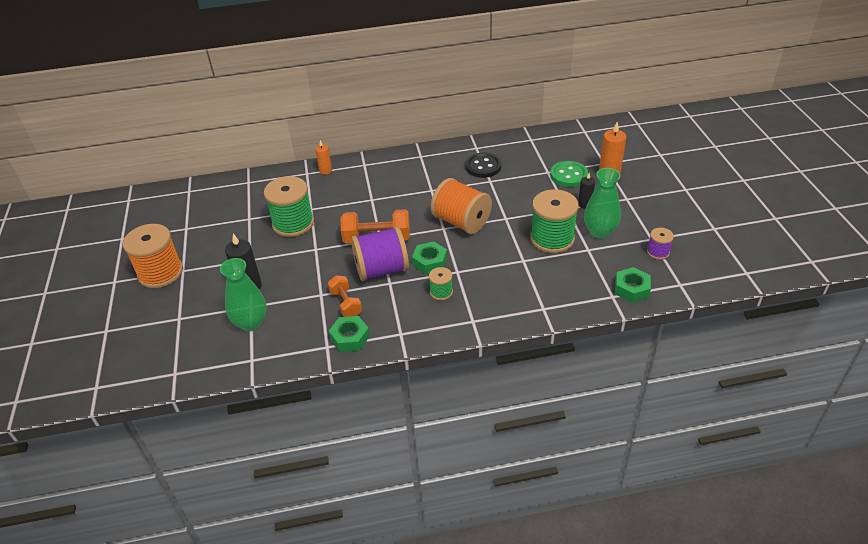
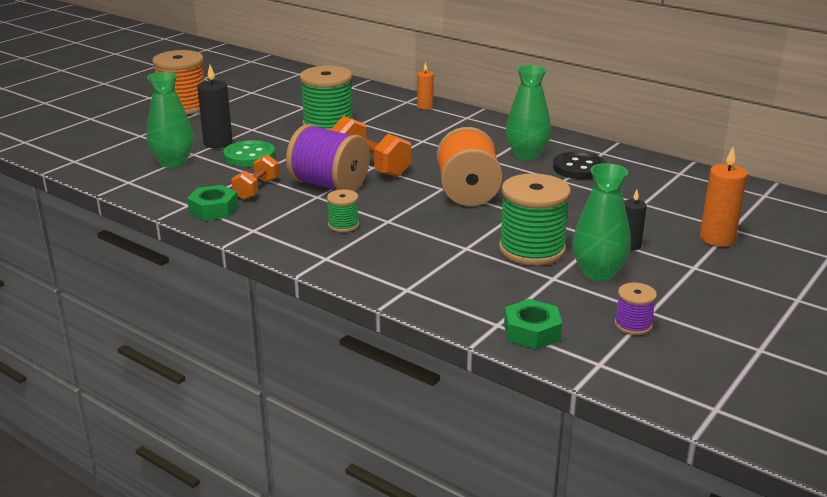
camera: 45 degrees right, 15 degrees down
(430, 262) = (379, 202): green nut -> none
(443, 174) = (526, 155): none -> green vase
(568, 175) = (662, 217): green button -> green button (249, 156)

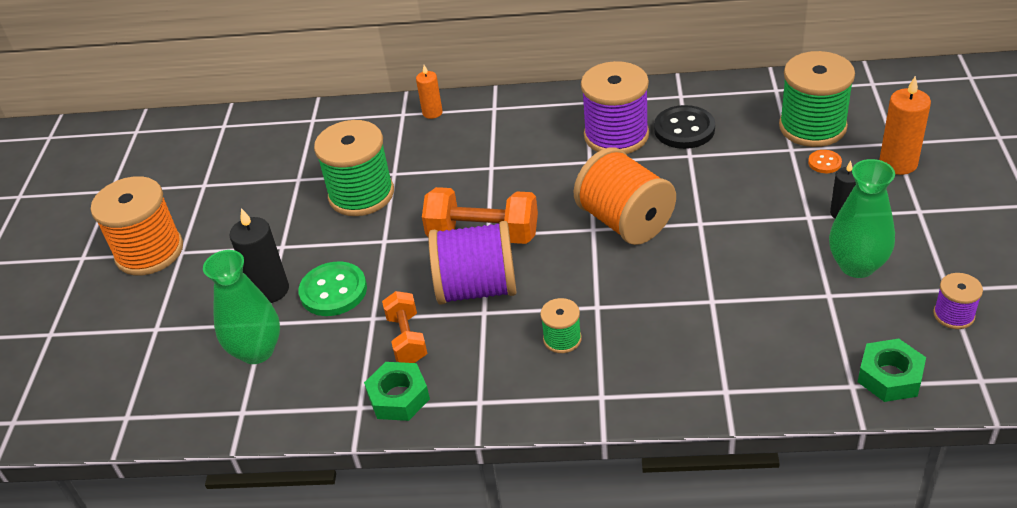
camera: 30 degrees left, 15 degrees up
(526, 155) = (616, 135): green vase -> purple spool
(532, 250) = (770, 268): green spool -> green spool (812, 127)
(658, 218) = (824, 163): none -> orange button

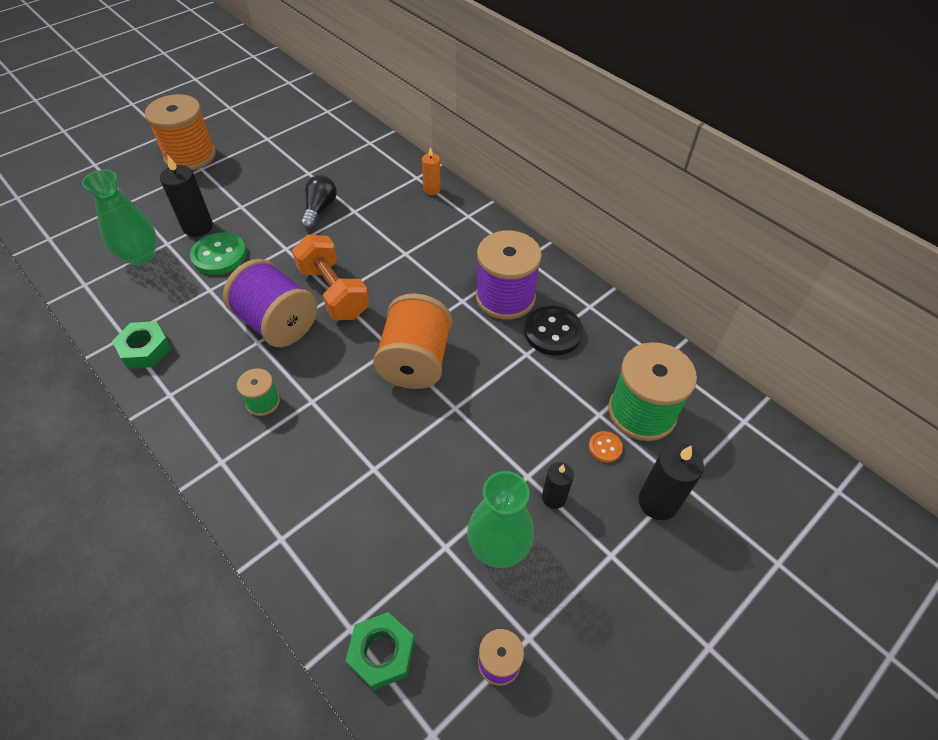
camera: 40 degrees right, 10 degrees up
(361, 194) = (319, 209): green spool -> black light bulb
(407, 339) = (202, 319): orange dumbbell -> none
(898, 163) = (658, 502): orange candle -> black candle

